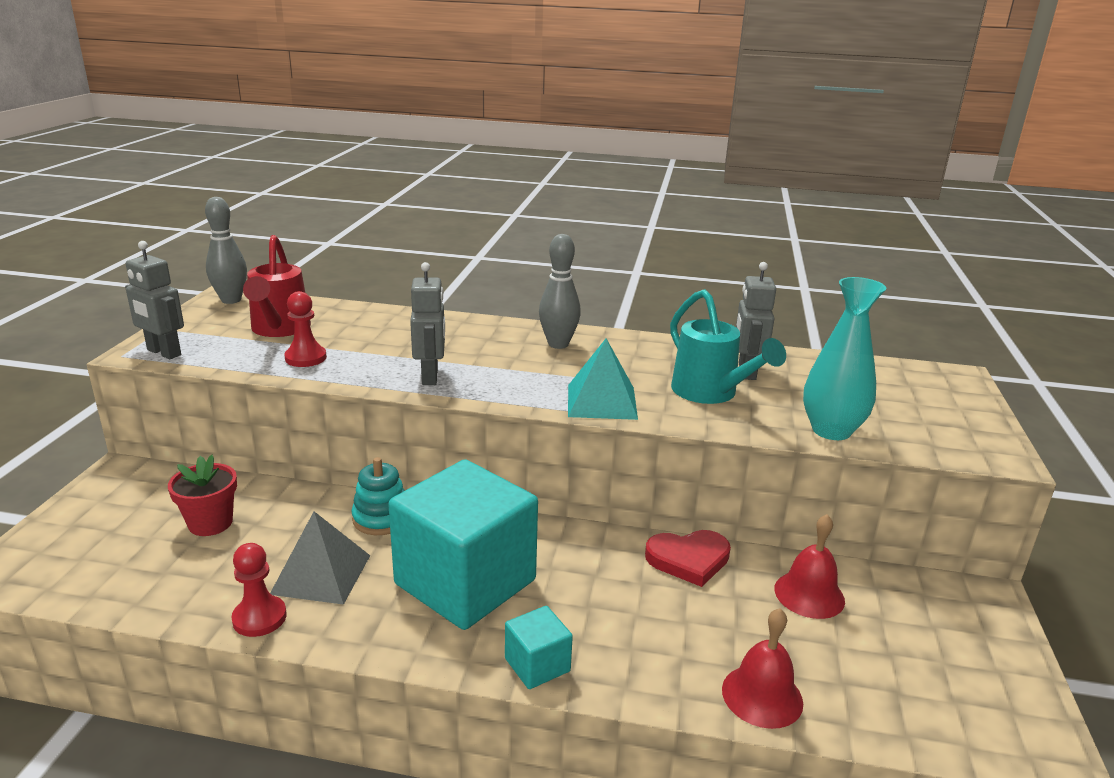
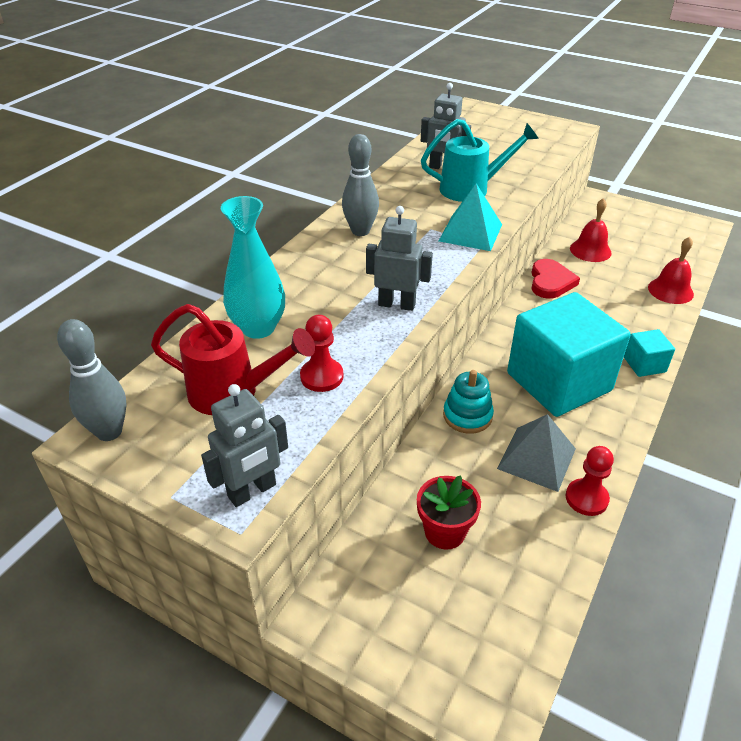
camera: 70 degrees left, 15 degrees up
(831, 430) = (533, 164): turquoise vase -> turquoise vase (258, 328)

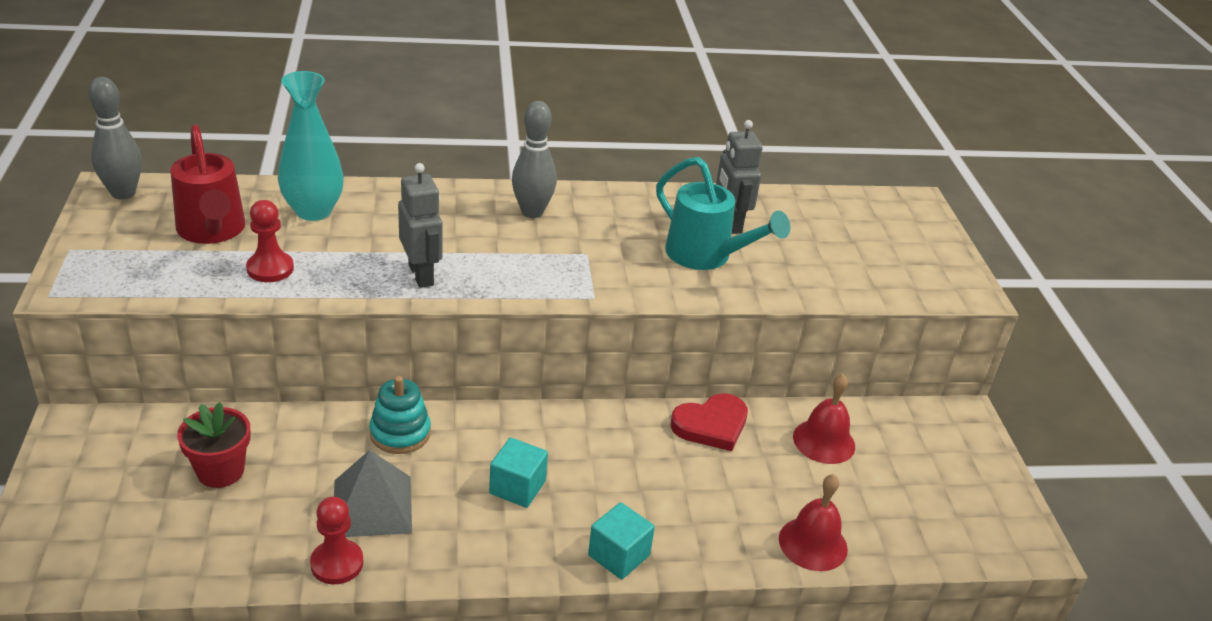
camera: 50 degrees right, 5 degrees down
(252, 491) = (97, 284): grey robot -> none
(470, 232) = (608, 282): turquoise pyramid -> none
(558, 382) = (517, 487): turquoise cube -> turquoise cube, size x0.43

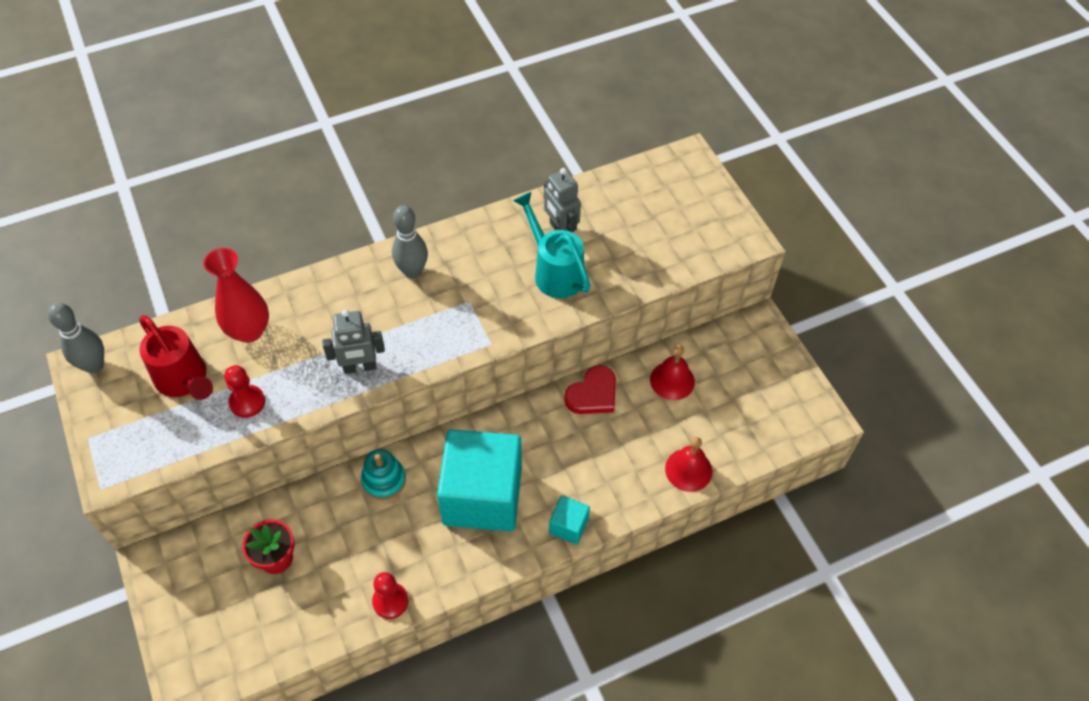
camera: 15 degrees left, 20 degrees up
(313, 211) = (249, 331): turquoise vase -> red vase
(372, 506) = (392, 547): grey pyramid -> none
(421, 275) = (359, 367): grey robot -> grey robot turned 120 degrees clockwise
(517, 487) = (482, 496): turquoise cube -> turquoise cube, size x2.34
(705, 256) = (554, 272): turquoise watering can -> turquoise watering can turned 150 degrees counterclockwise

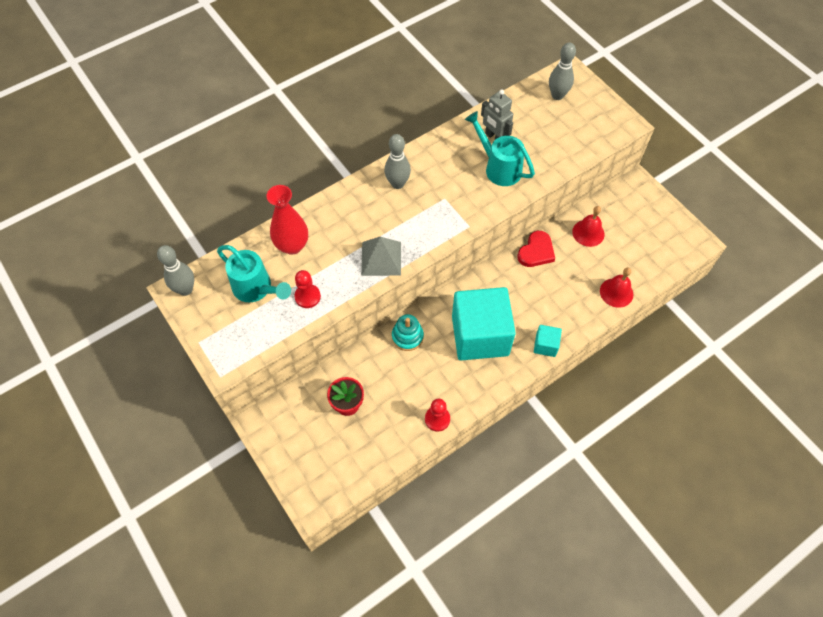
camera: 10 degrees left, 5 degrees up
(184, 380) = (256, 288): red watering can -> turquoise watering can
(359, 367) = (381, 258): grey robot -> grey pyramid
(663, 187) = (557, 95): none -> grey bowling pin

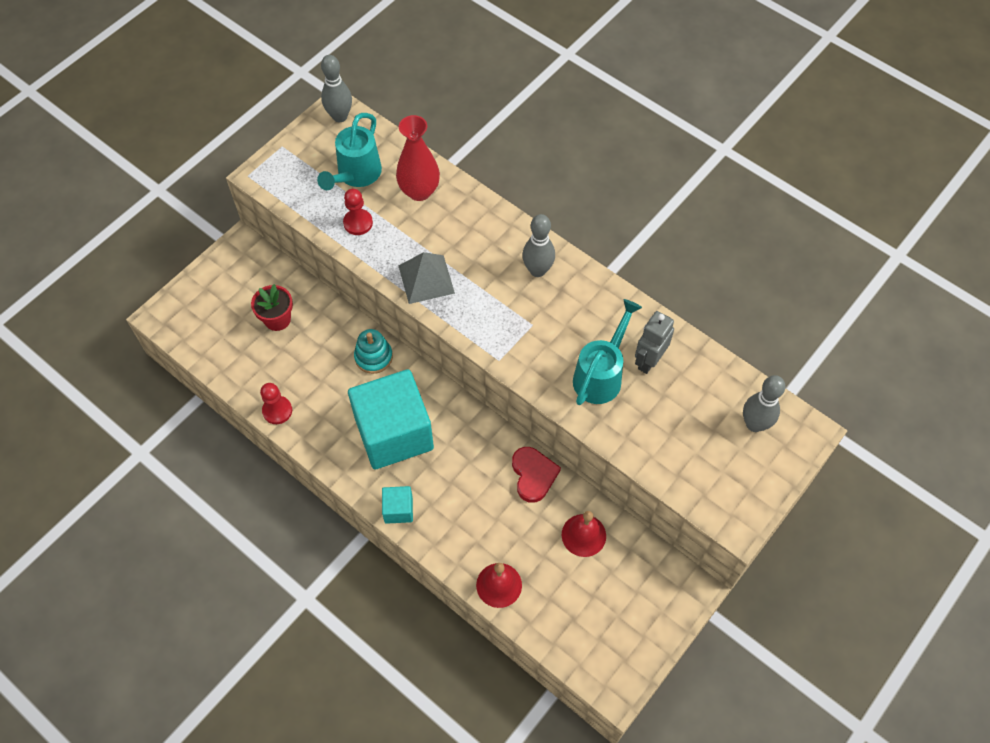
camera: 75 degrees right, 0 degrees up
(536, 251) = (533, 475): red heart -> red heart turned 120 degrees counterclockwise

